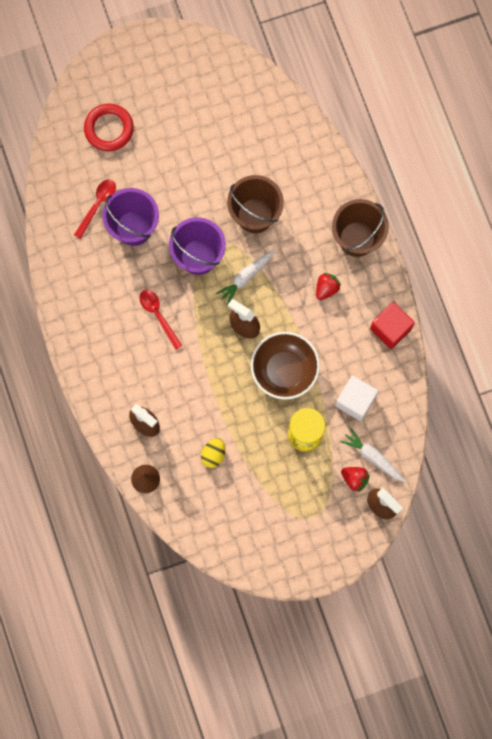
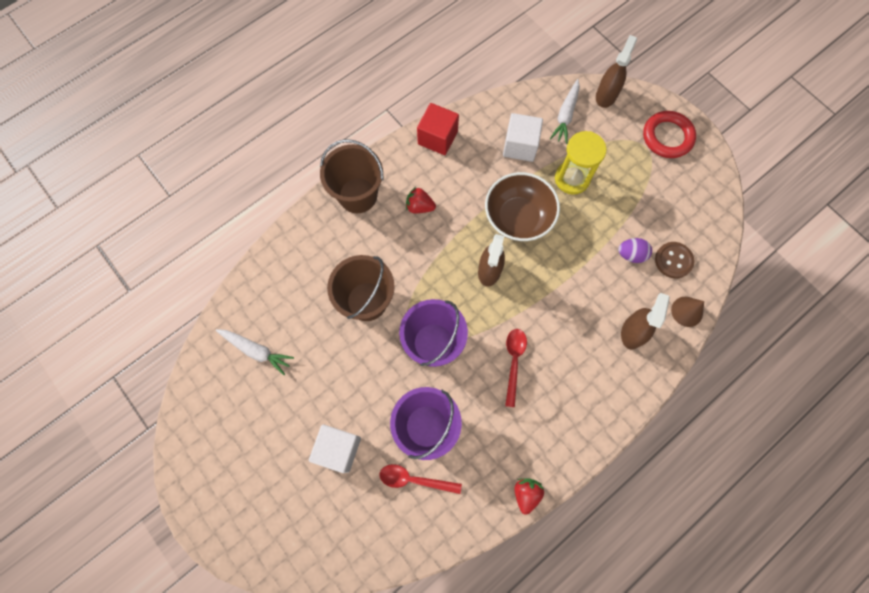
camera: 110 degrees left, 5 degrees down
(109, 129) = (317, 503): red ring -> red ring (667, 137)
(142, 156) = (338, 449): none -> white cube
(158, 315) = (514, 362): red spoon -> red spoon turned 150 degrees clockwise
(194, 489) = (673, 260): none -> brown button
(213, 454) = (631, 254): yellow egg -> purple egg
(245, 277) = (437, 287): white carrot -> white carrot (256, 351)
(354, 479) = (593, 124): red strawberry -> red strawberry (526, 493)

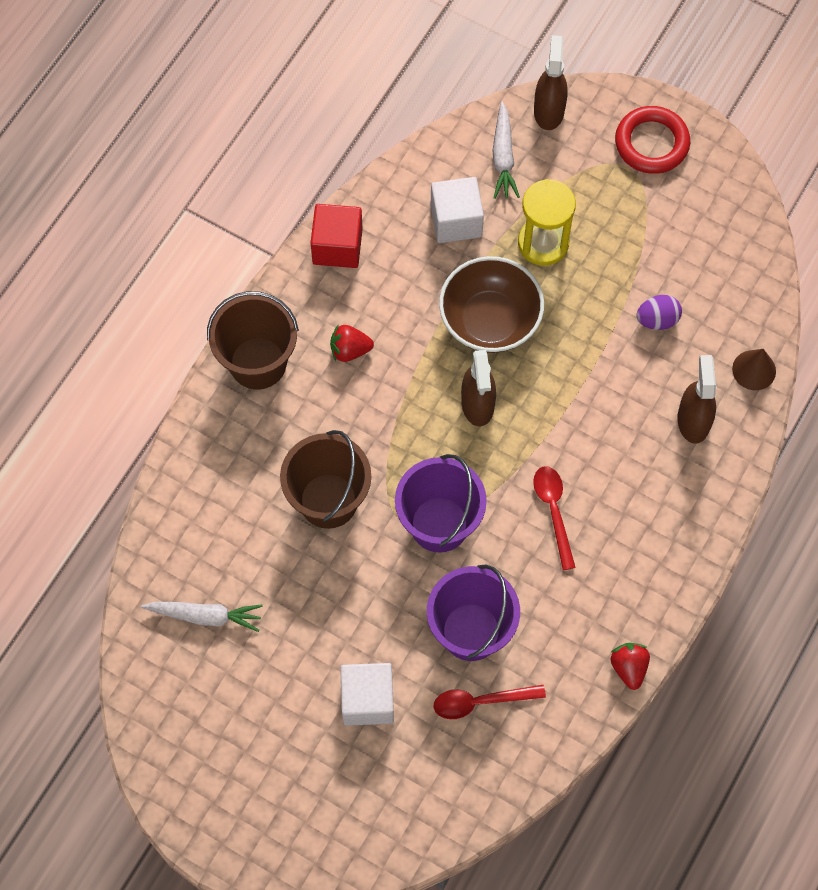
camera: 20 degrees left, 5 degrees down
(673, 260) = (715, 309): brown button -> none

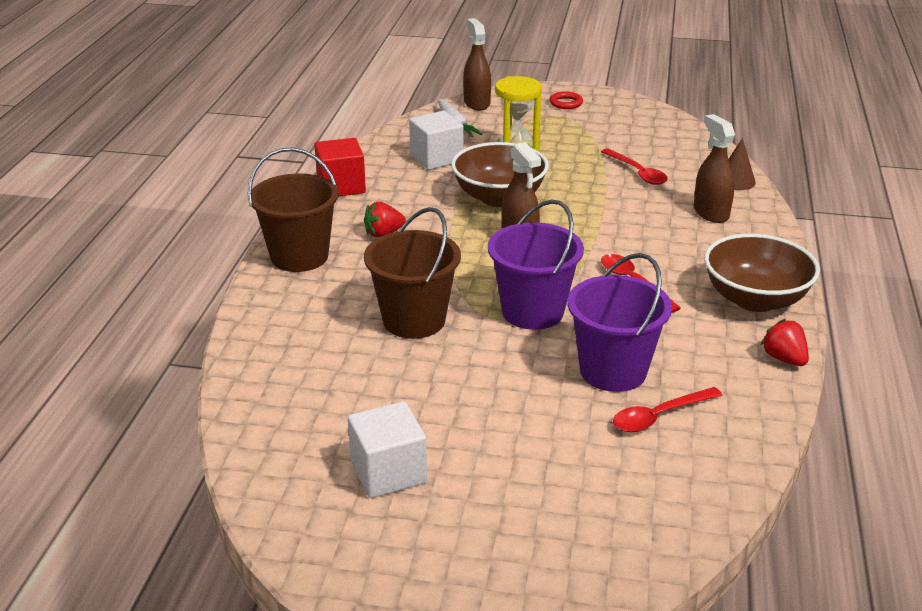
camera: 20 degrees left, 35 degrees down
(206, 616) = (323, 425): white carrot -> none
(367, 700) = (539, 444): white cube -> white cube (388, 472)
(651, 143) = (566, 103): red ring -> red ring, size x0.54
(653, 576) = (755, 299): none -> brown bowl
(657, 320) = (637, 173): purple egg -> red spoon

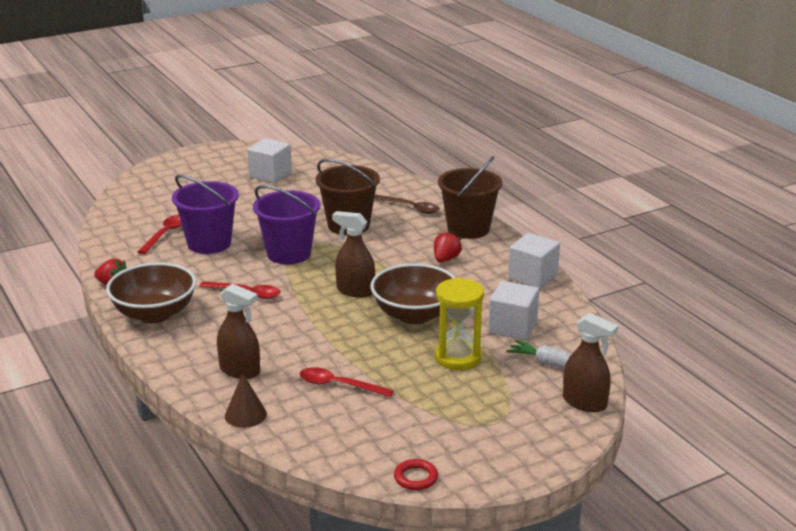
camera: 140 degrees right, 5 degrees down
(307, 312) = (410, 208): none -> brown spoon
(341, 186) = (532, 277): red cube -> white cube
(566, 103) = (508, 445): red ring -> red ring (415, 478)

